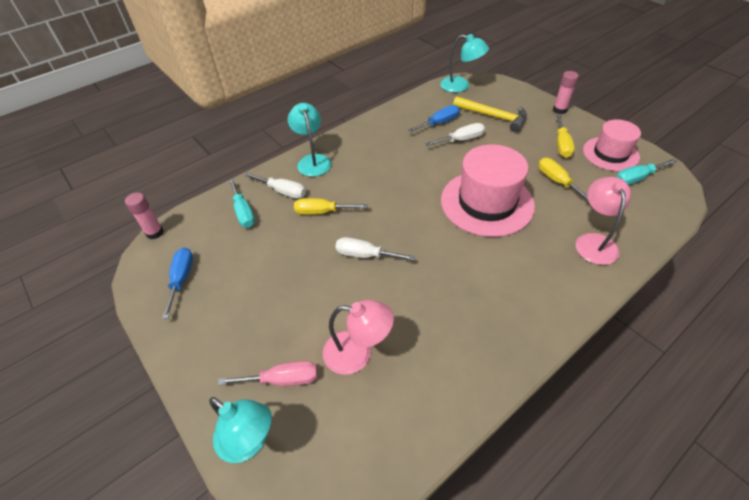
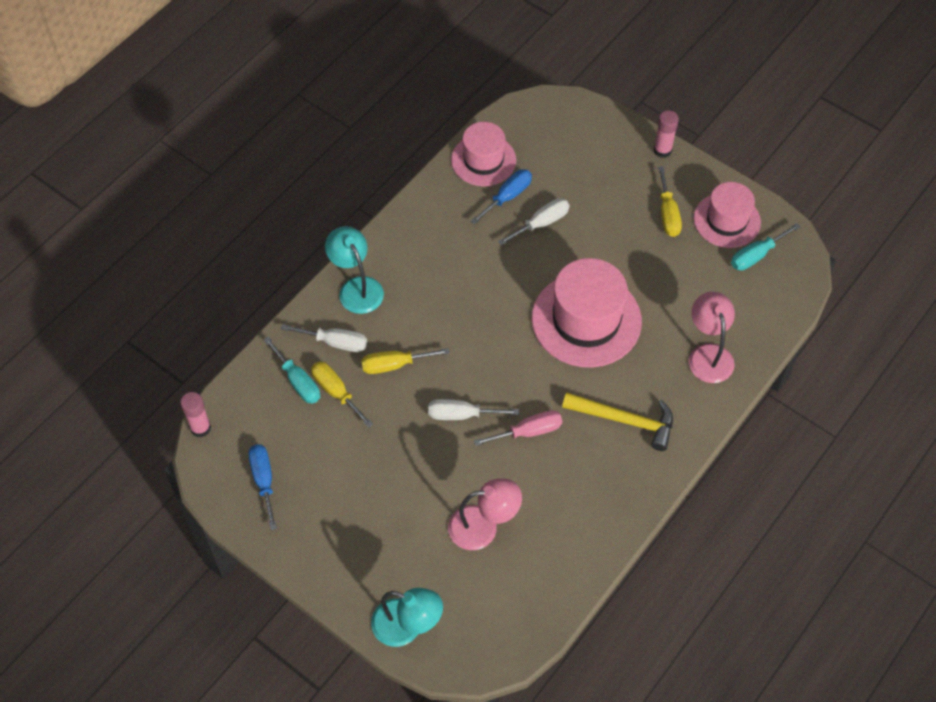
camera: 15 degrees left, 10 degrees up
(282, 380) = (417, 566): pink screwdriver -> pink screwdriver (528, 431)
(427, 103) = (483, 160): none -> pink hat
(461, 86) = (525, 119): turquoise lamp -> none
(493, 117) = (577, 175): yellow hammer -> yellow hammer (625, 421)
(557, 181) = (665, 275): yellow screwdriver -> yellow screwdriver (336, 392)

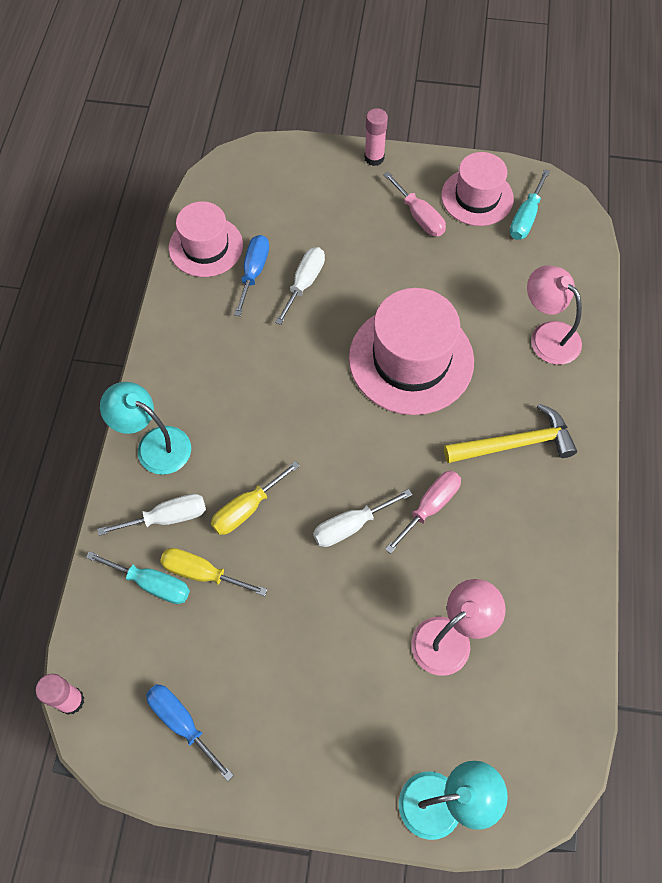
camera: 30 degrees left, 5 degrees up
(668, 214) = (419, 216): yellow screwdriver -> pink screwdriver

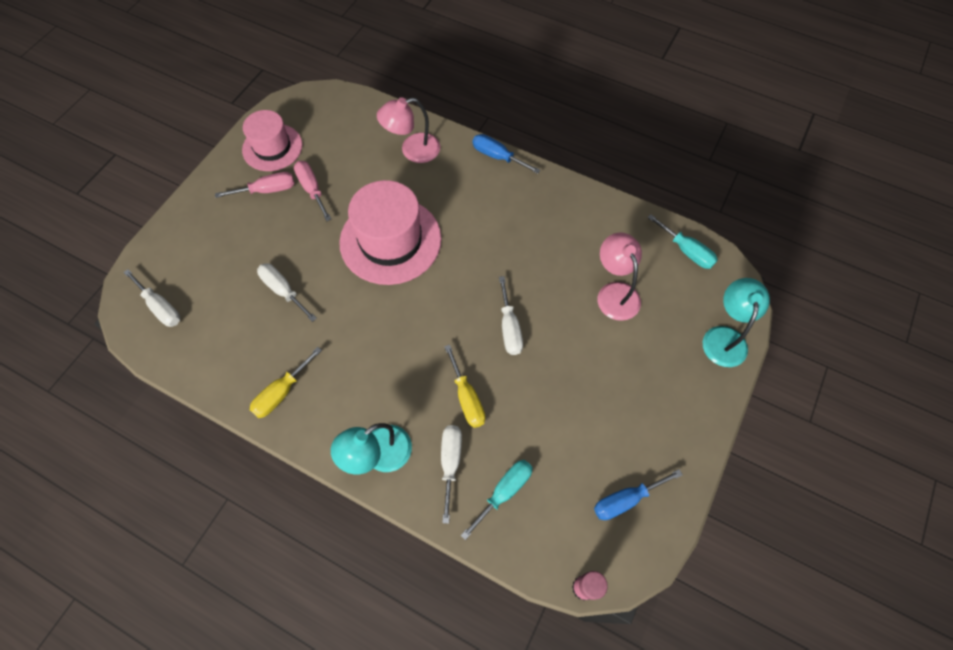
camera: 70 degrees left, 0 degrees up
(202, 573) = (509, 449): yellow screwdriver -> yellow screwdriver (281, 392)
(206, 246) = (202, 356): pink hat -> none
(243, 189) = (160, 307): none -> white screwdriver
(253, 272) = (251, 325): blue screwdriver -> blue screwdriver (497, 156)
(374, 158) = (192, 201): pink glue stick -> none
(430, 507) = (514, 271): pink screwdriver -> pink screwdriver (312, 189)
(515, 444) = (487, 201): yellow hammer -> none
(525, 218) = (309, 125): turquoise screwdriver -> turquoise screwdriver (686, 251)

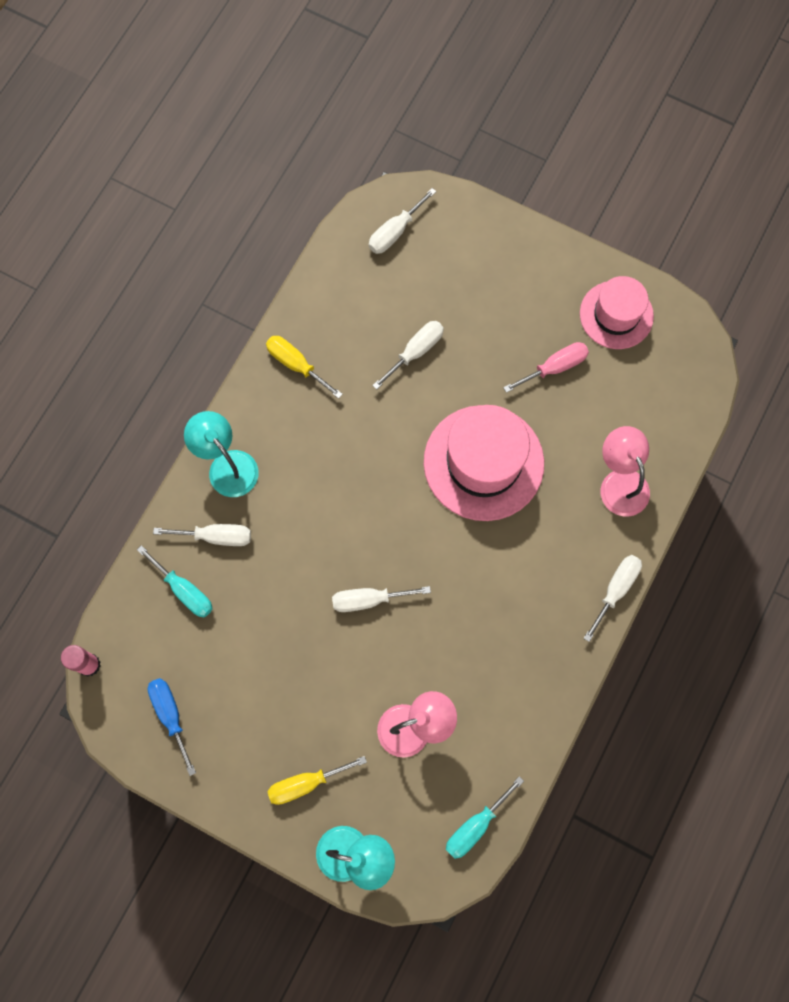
camera: 90 degrees right, 10 degrees up
(267, 190) = (551, 317): pink screwdriver -> none
(467, 398) = (285, 552): yellow screwdriver -> yellow screwdriver (305, 783)
(497, 156) = (615, 590): blue screwdriver -> white screwdriver

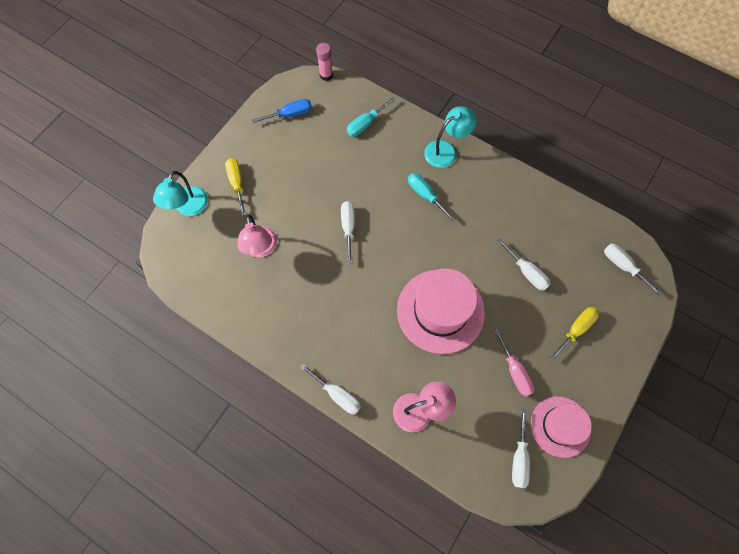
camera: 95 degrees right, 5 degrees down
(216, 536) = (398, 142): white screwdriver -> white screwdriver (519, 458)
(296, 364) = (516, 194): yellow screwdriver -> yellow screwdriver (576, 329)
(475, 826) = (191, 280): turquoise screwdriver -> turquoise screwdriver (425, 195)

